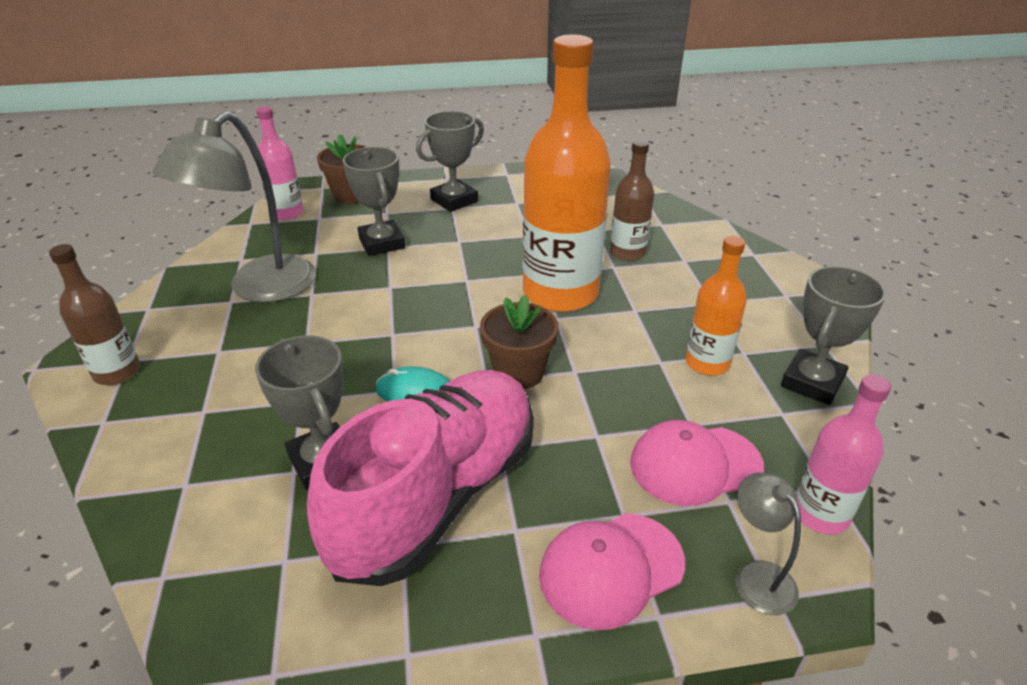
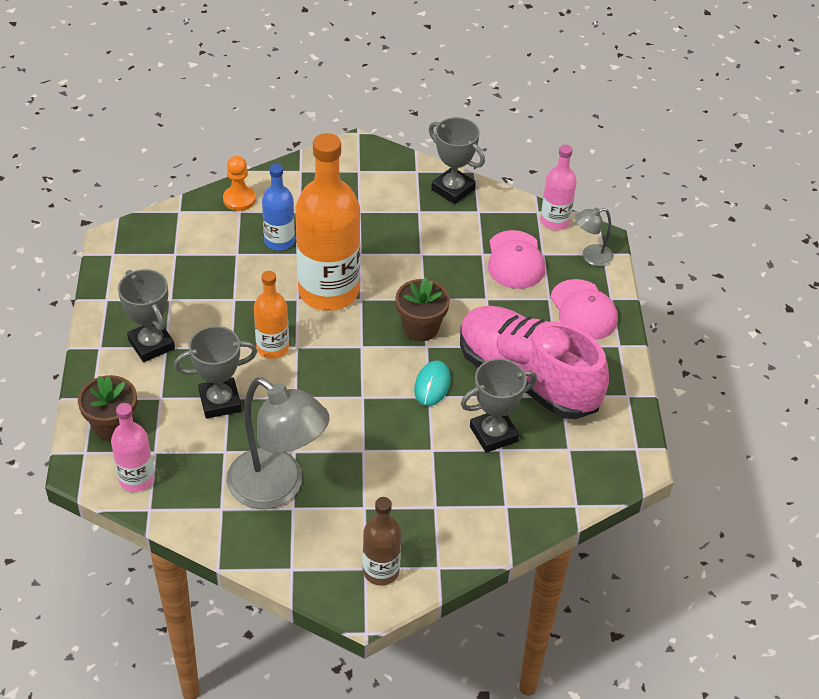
camera: 85 degrees left, 10 degrees up
(627, 252) = (279, 241): brown bottle -> blue bottle
(679, 222) = (239, 199): none -> orange pawn
(707, 363) = (426, 231): orange bottle -> orange bottle (272, 348)

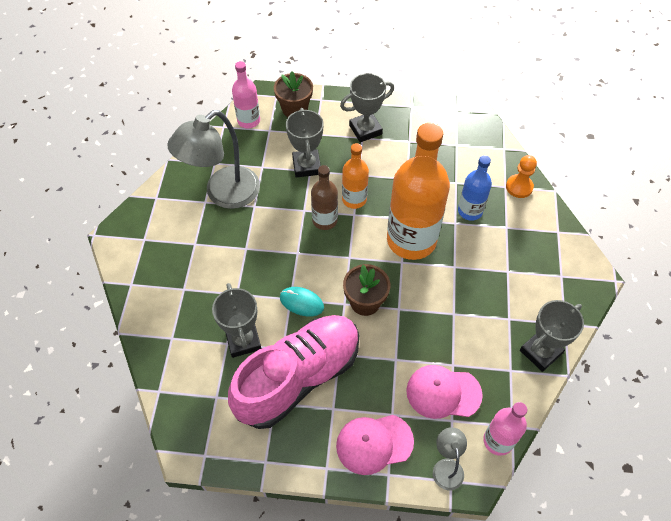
camera: 100 degrees right, 10 degrees up
(381, 571) = (138, 248): brown bottle -> brown bottle (325, 220)

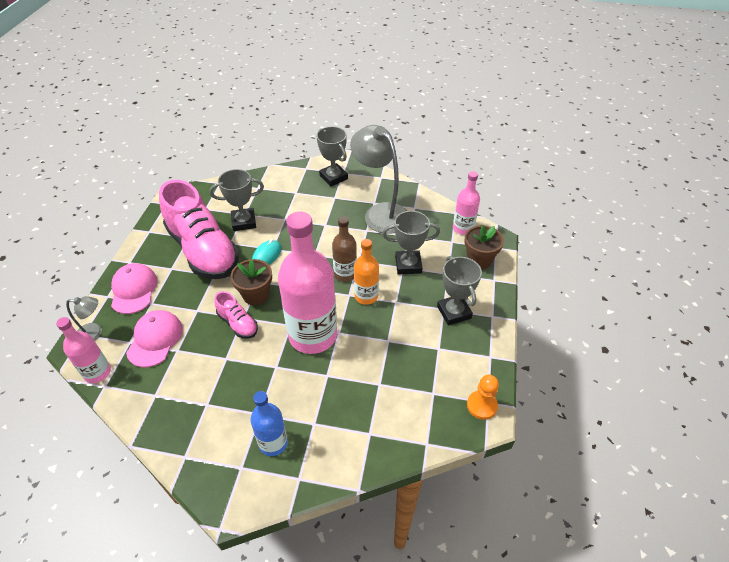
camera: 95 degrees right, 10 degrees down
(407, 312) = (238, 323): none -> pink shoe
(411, 240) = (313, 335): orange bottle -> pink bottle
(470, 211) = (340, 391): blue bottle -> blue bottle (273, 443)
(519, 187) = (367, 448): orange pawn -> orange pawn (481, 405)
(540, 352) = (163, 425): grey trophy -> grey trophy (333, 177)

